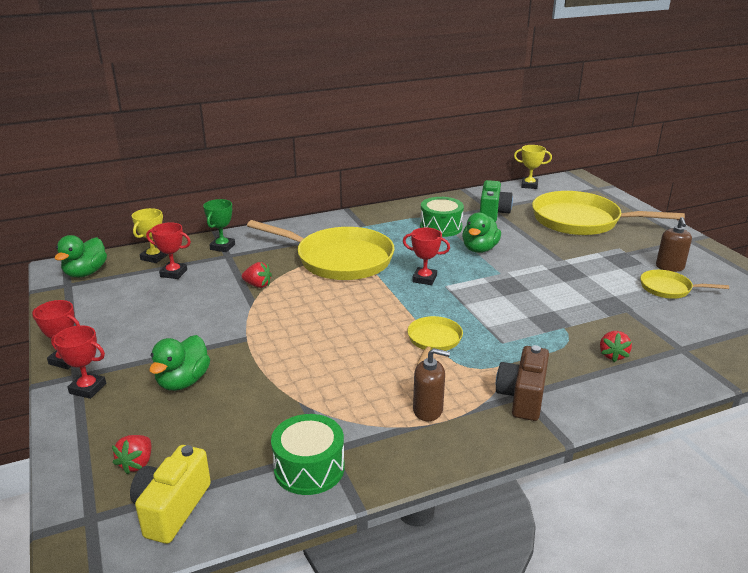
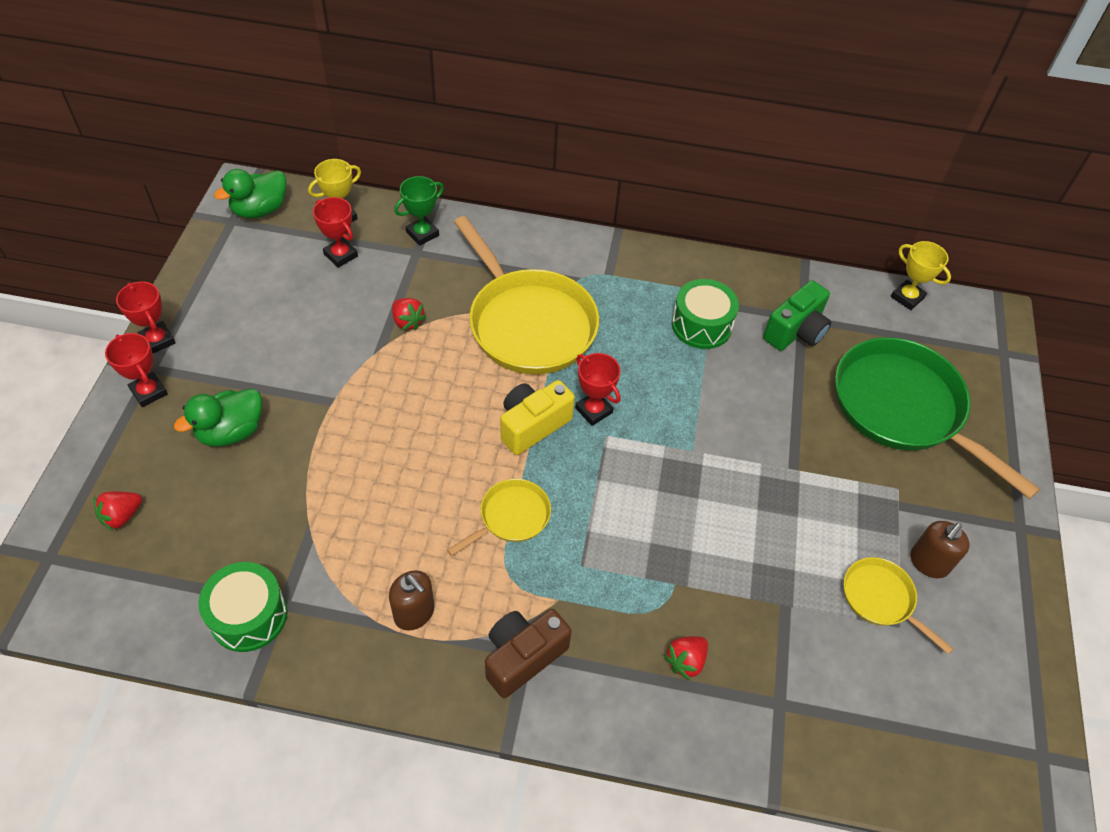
camera: 30 degrees right, 25 degrees up
(172, 508) = (111, 588): yellow camera -> yellow camera (532, 425)
(479, 249) = (710, 392): green duck -> none
(581, 221) = (903, 408): yellow pan -> green pan

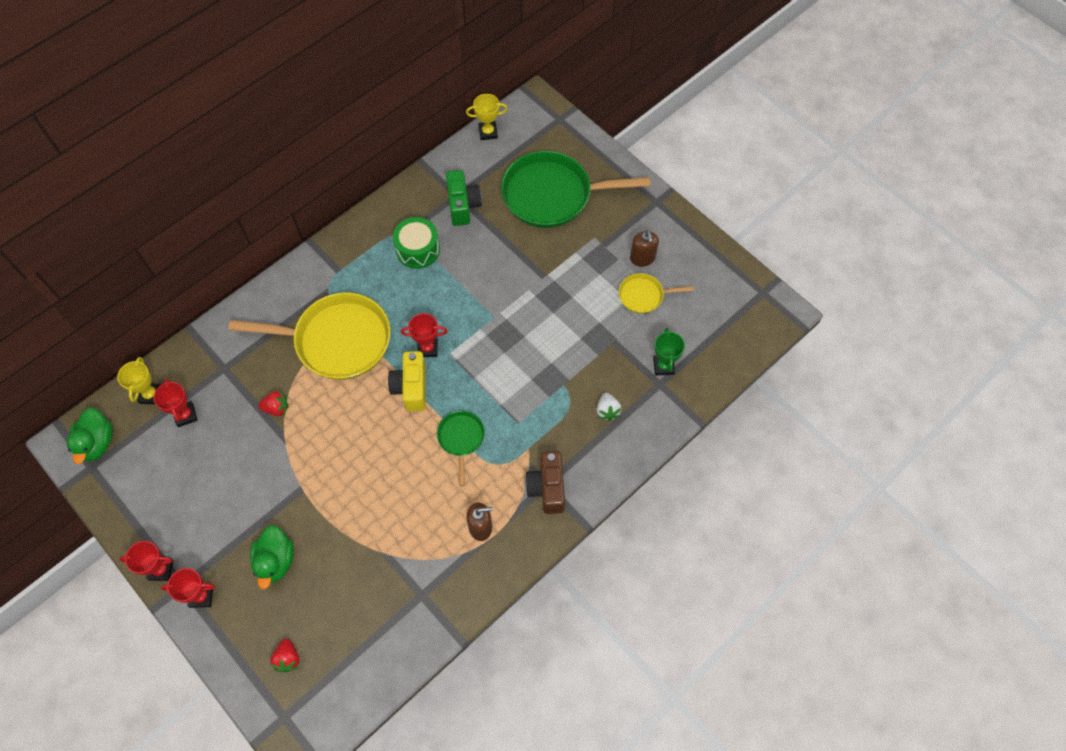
camera: 50 degrees left, 10 degrees up
(248, 615) = (414, 618): green drum -> none
(341, 255) = (185, 415): red trophy -> red trophy turned 75 degrees clockwise
(422, 234) = (211, 355): green trophy -> green trophy (663, 366)
(511, 517) = (461, 439): yellow pan -> green pan
(685, 661) = (607, 411): red strawberry -> white strawberry

